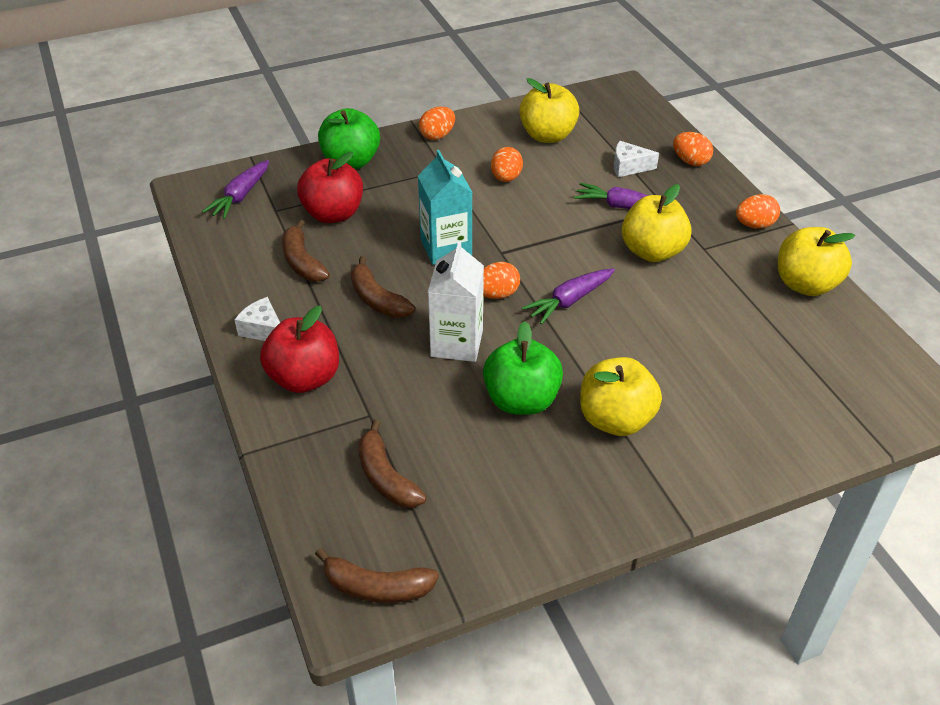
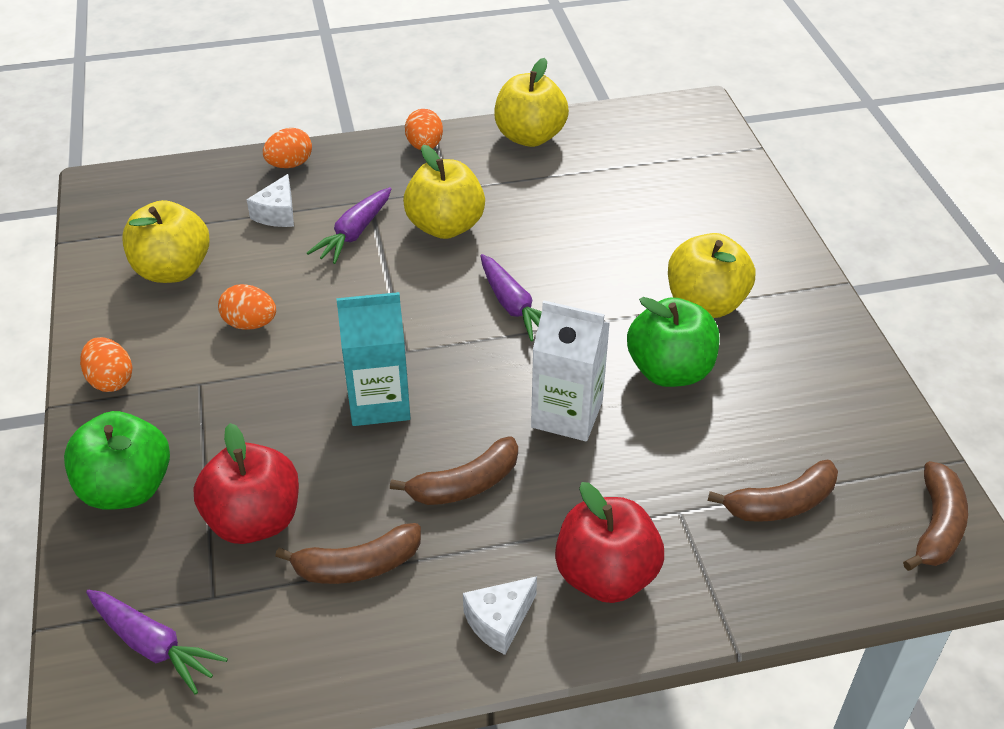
camera: 80 degrees left, 0 degrees up
(497, 294) = (485, 366): orange egg -> none

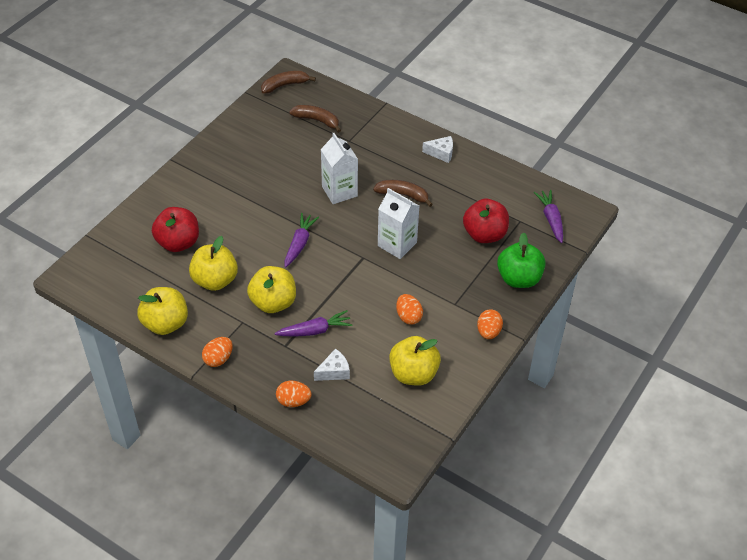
camera: 135 degrees left, 5 degrees up
(357, 566) = (466, 197): brown banana -> none
(379, 402) = (397, 244): turquoise carton -> white carton
(606, 576) = (395, 141): red apple -> red apple (178, 243)
(670, 371) = (284, 178): green apple -> none
(705, 304) = (232, 190): yellow apple -> yellow apple (215, 280)

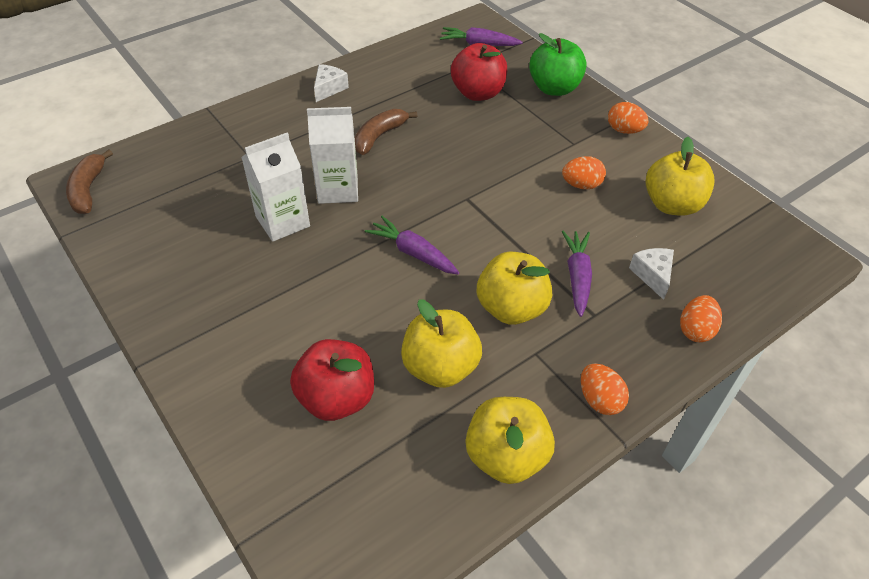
camera: 70 degrees left, 0 degrees up
(317, 121) = (188, 176): brown banana -> none
(397, 244) = (459, 163): white carton -> white carton (282, 221)

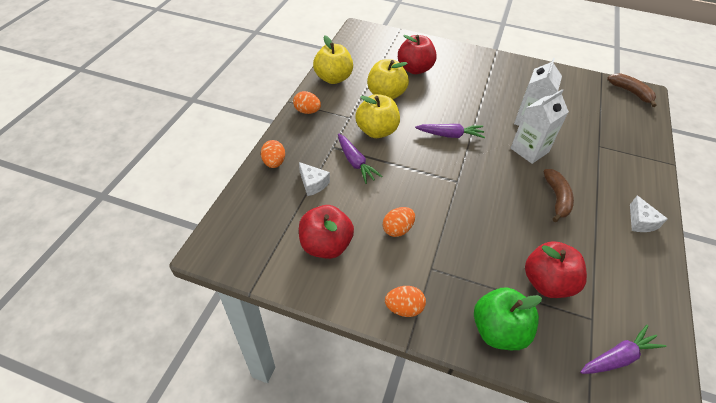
camera: 145 degrees right, 0 degrees up
(672, 205) = (326, 245): yellow apple -> red apple

